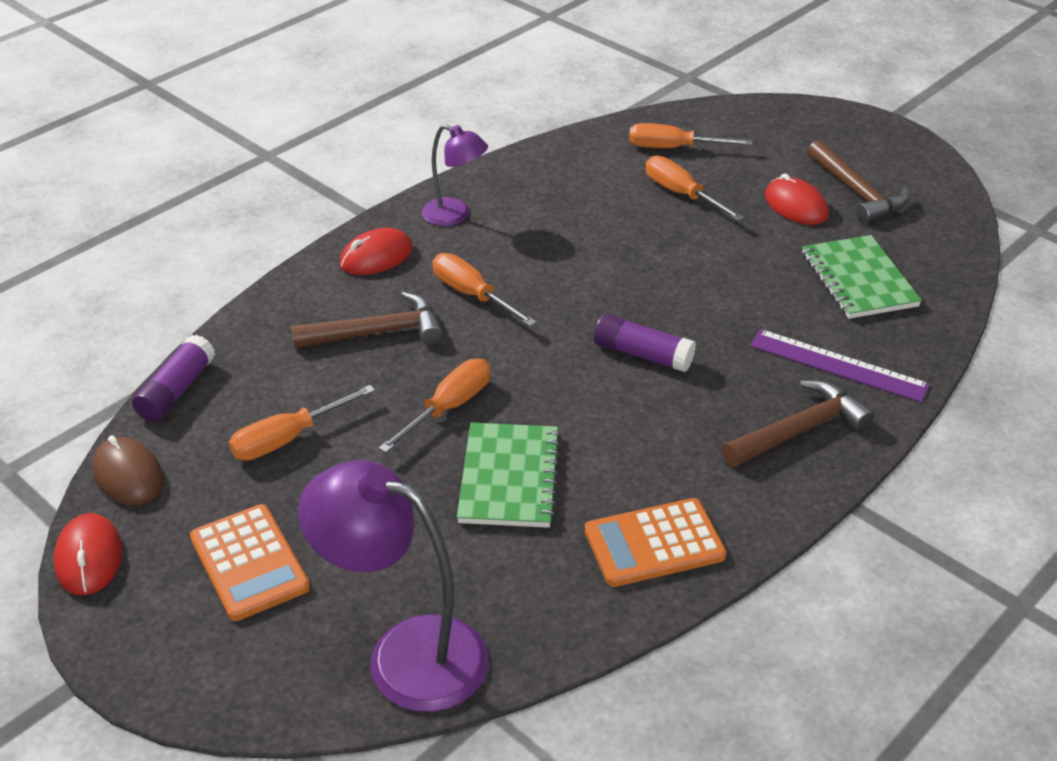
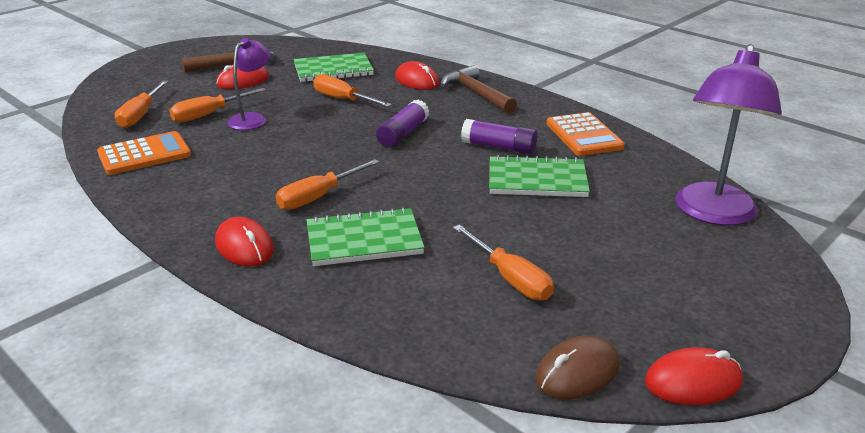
camera: 90 degrees left, 10 degrees down
(177, 390) = (446, 355): purple glue stick -> purple glue stick (498, 147)
(249, 563) = (660, 286): orange calculator -> orange calculator (144, 154)
(378, 332) = (364, 240): brown hammer -> green notebook
(448, 407) = (464, 204): orange screwdriver -> orange screwdriver (343, 100)
(455, 215) = (192, 207): purple lamp -> purple lamp (252, 119)
(838, 365) = (417, 80): purple ruler -> red mouse

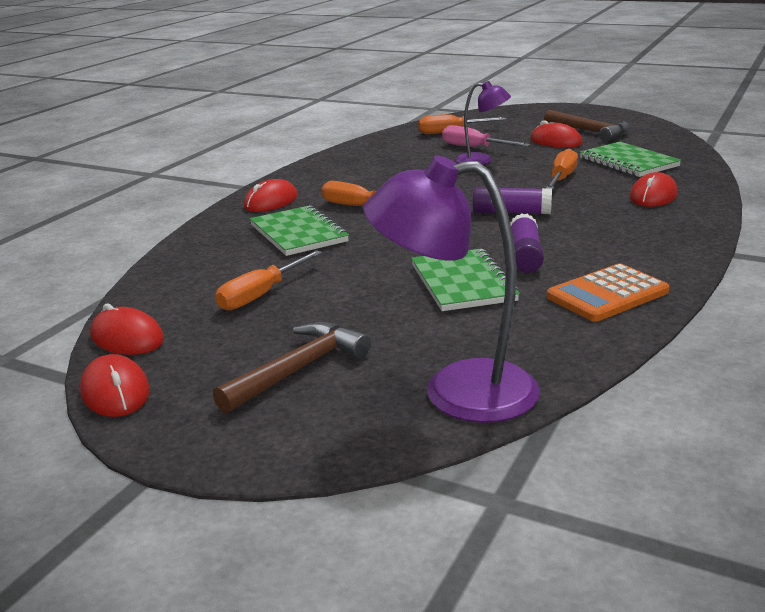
camera: 75 degrees right, 5 degrees down
(144, 154) = (387, 148): orange calculator -> none
(209, 115) = (474, 147): orange screwdriver -> pink screwdriver
(476, 93) = (657, 226): brown hammer -> brown hammer (298, 369)
(577, 372) = (127, 338): brown mouse -> red mouse

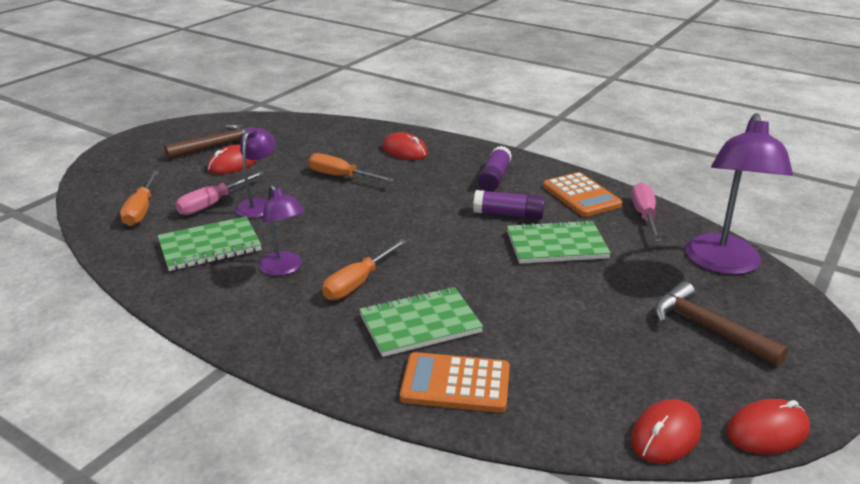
camera: 85 degrees left, 5 degrees up
(215, 252) = (455, 384): none -> orange calculator
(261, 295) = (570, 348): orange screwdriver -> none
(271, 201) = (306, 343): red mouse -> none
(375, 182) = (284, 269): none -> purple lamp
(511, 212) = (413, 208): purple glue stick -> purple glue stick (494, 177)
(573, 337) = (644, 216): none -> pink screwdriver
(628, 162) = (319, 145): green notebook -> green notebook (210, 246)

